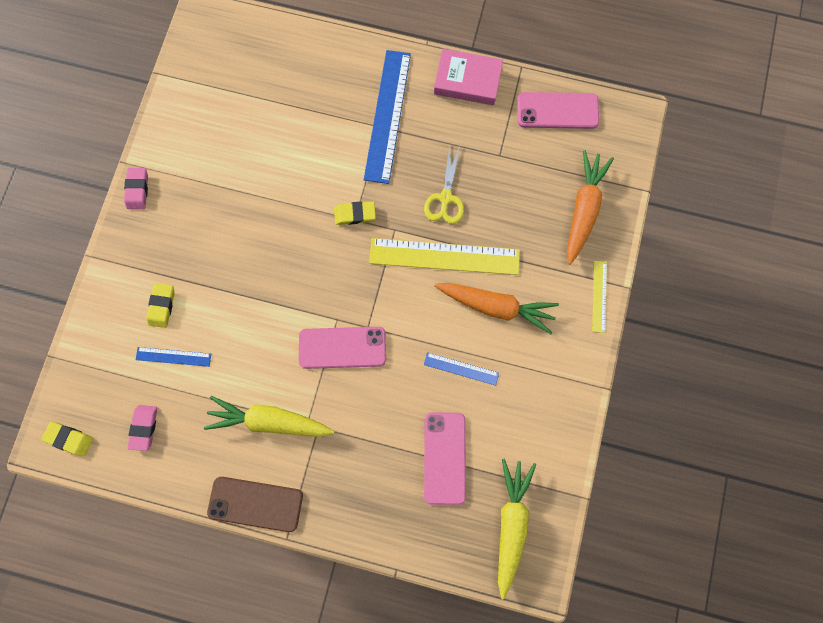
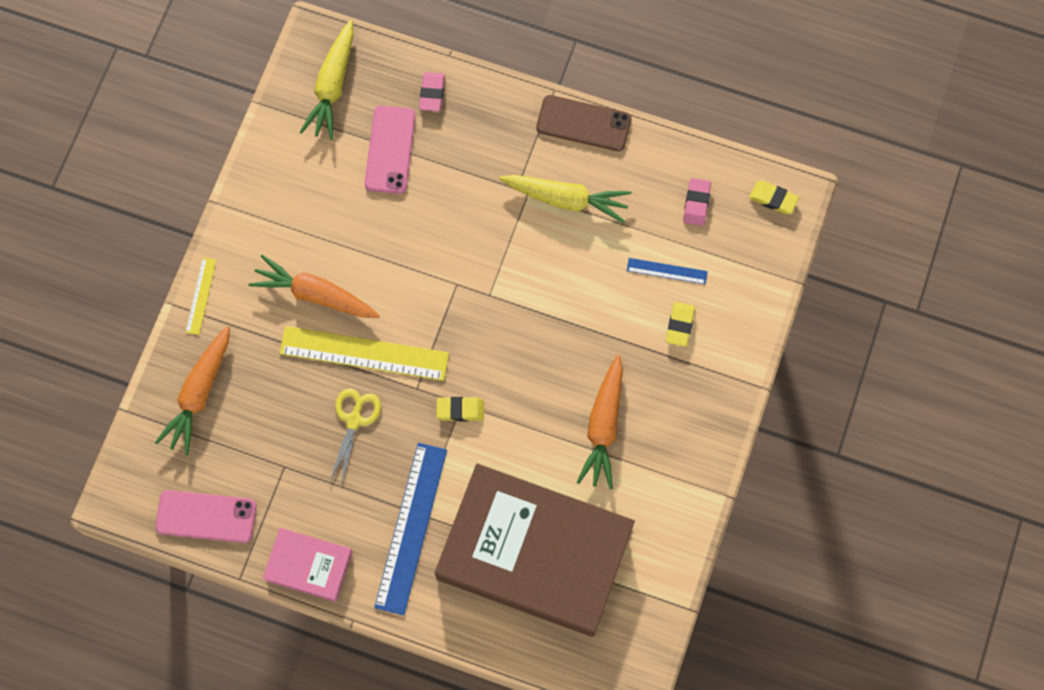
camera: 175 degrees left, 5 degrees down
(138, 190) = (710, 460): pink eraser -> pink eraser (432, 93)
(229, 211) = (603, 426): none -> orange carrot
(284, 105) = (534, 553): none -> brown book
(342, 348) = (485, 265): pink phone -> none
(461, 368) = (362, 233): blue ruler -> none

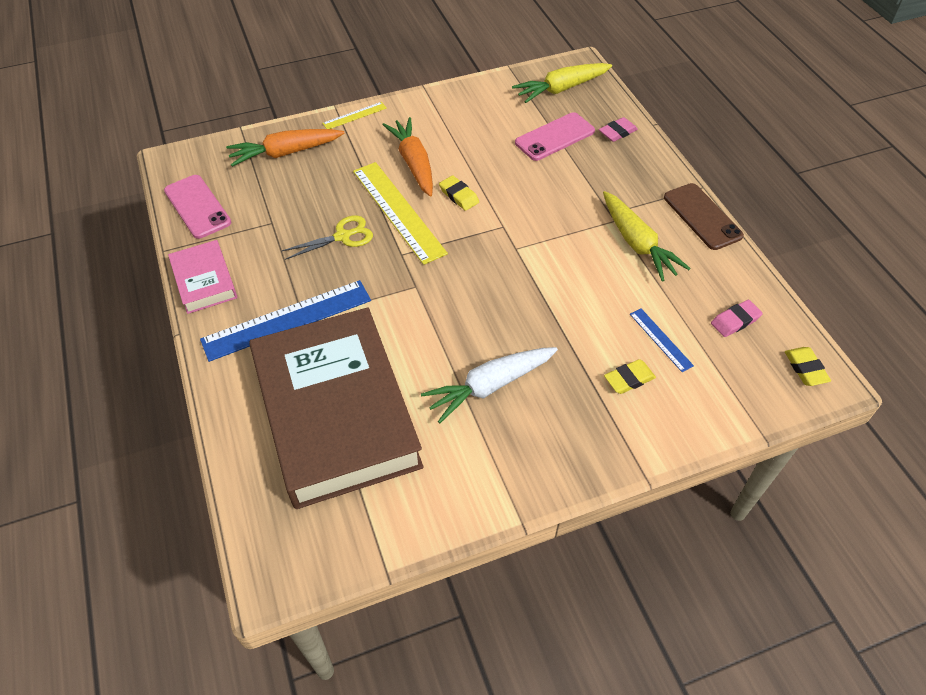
camera: 50 degrees right, 20 degrees down
(460, 410) = (410, 288): yellow eraser -> yellow eraser (459, 195)
(603, 426) = (490, 386): orange carrot -> white carrot

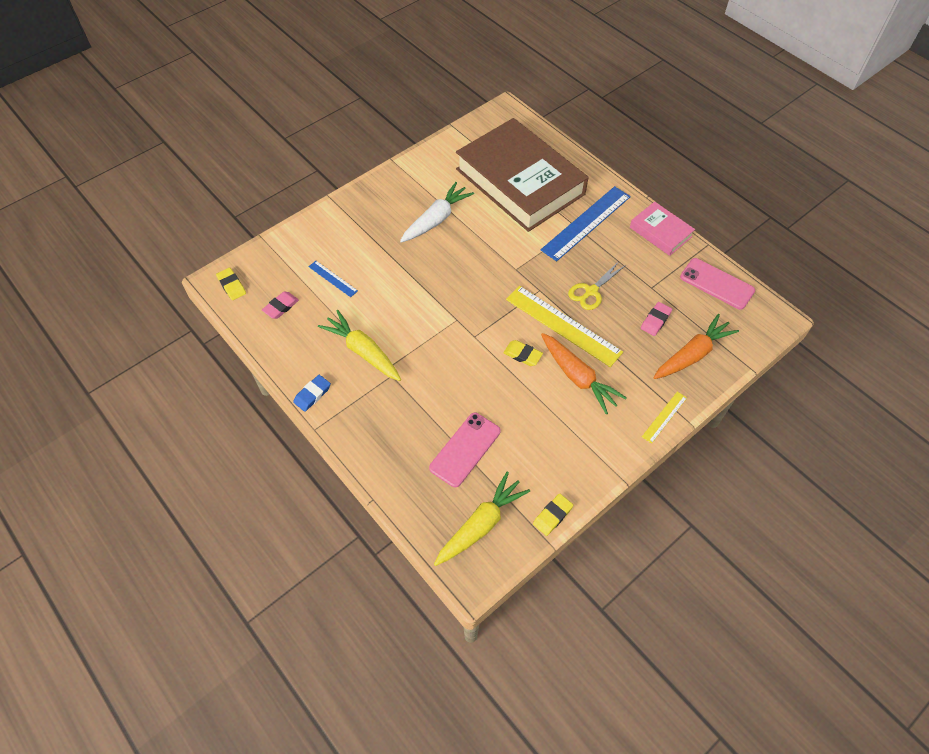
camera: 160 degrees right, 5 degrees up
(617, 132) = (406, 476): pink eraser -> pink eraser (655, 320)
(629, 379) = (349, 247): yellow eraser -> yellow eraser (552, 516)
(702, 216) = (312, 394): brown phone -> blue eraser

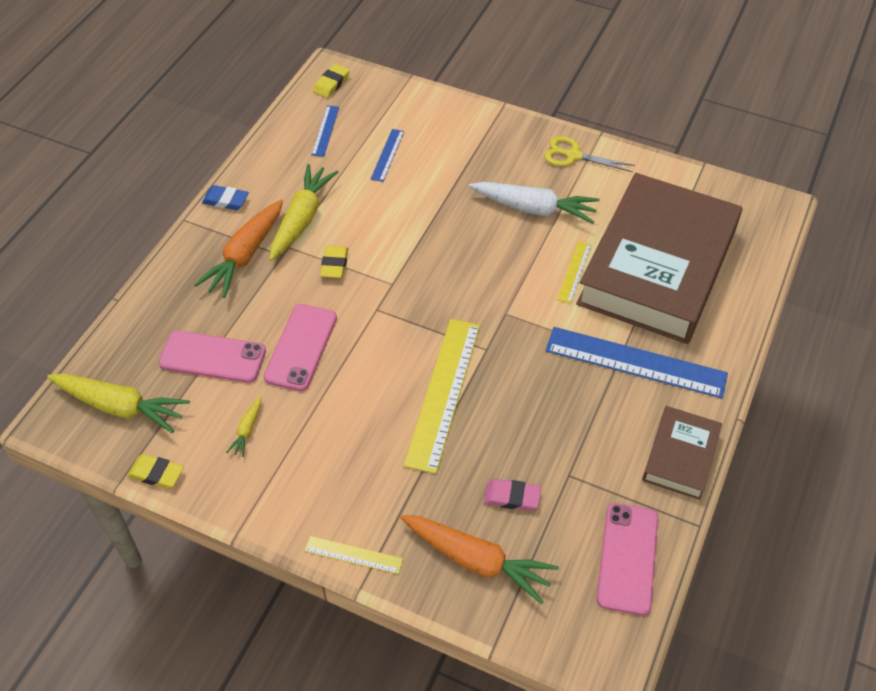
camera: 65 degrees right, 5 degrees down
(281, 307) = (325, 131): pink eraser -> blue ruler
(484, 392) = (301, 347): none -> pink phone
(501, 221) = (574, 272): none -> yellow ruler
(522, 355) = (374, 366): yellow eraser -> yellow eraser (334, 264)
(541, 447) = (247, 430): none -> yellow carrot
(578, 377) = (369, 435): orange carrot -> orange carrot (245, 255)
(591, 291) = (517, 406): yellow scissors -> yellow scissors (573, 155)
(660, 232) = (680, 456): pink book -> brown book

